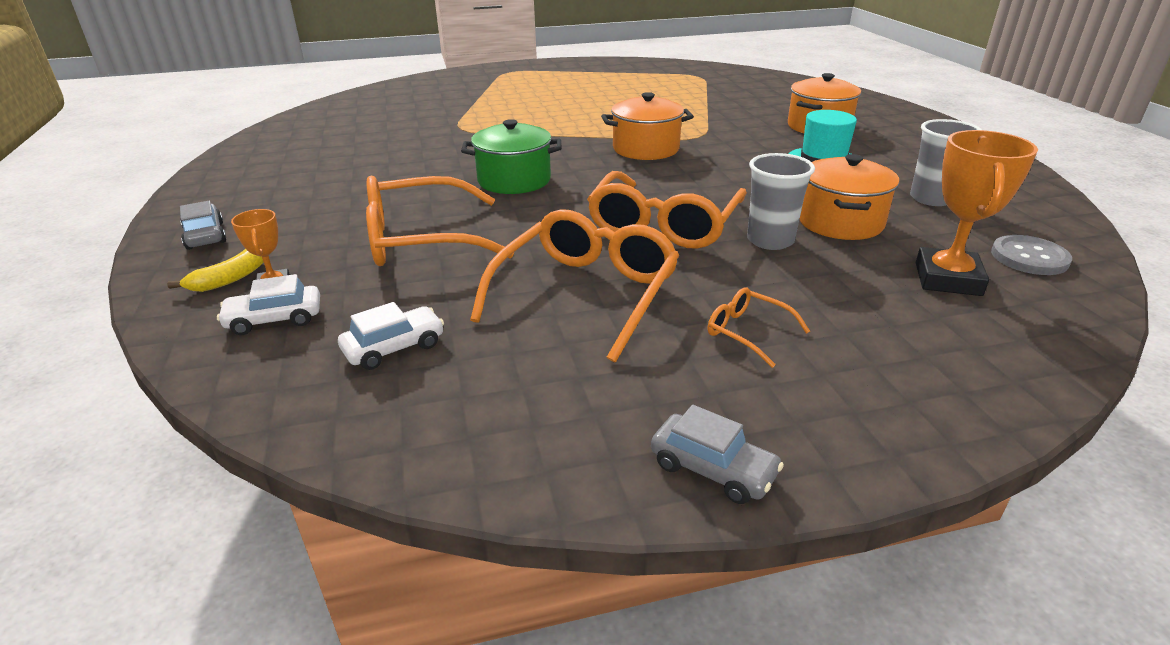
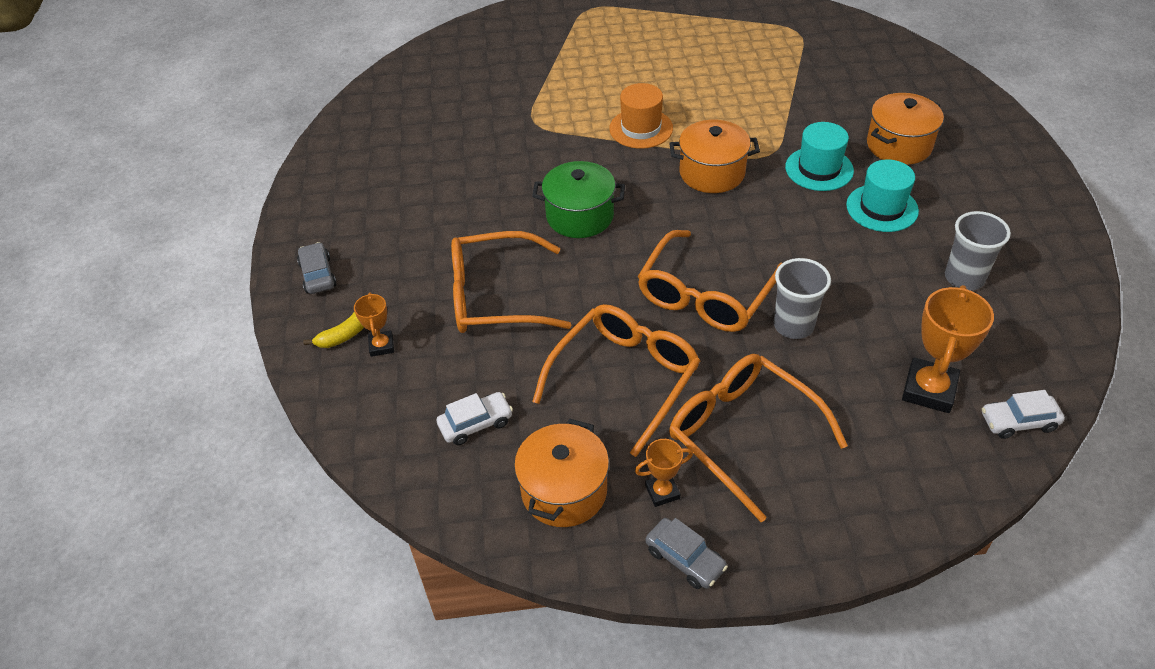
camera: 10 degrees right, 15 degrees up
(274, 319) = (386, 384): white car -> white car (1018, 422)
(568, 128) = (641, 128): none -> orange hat
(659, 396) = (662, 492): none -> orange trophy
(748, 332) = (743, 435): orange glasses -> orange glasses, size x2.16
(750, 142) = (819, 169): none -> turquoise hat
(840, 222) = (864, 305): orange pot -> orange pot (564, 491)
(1029, 257) = (1014, 369): grey button -> none

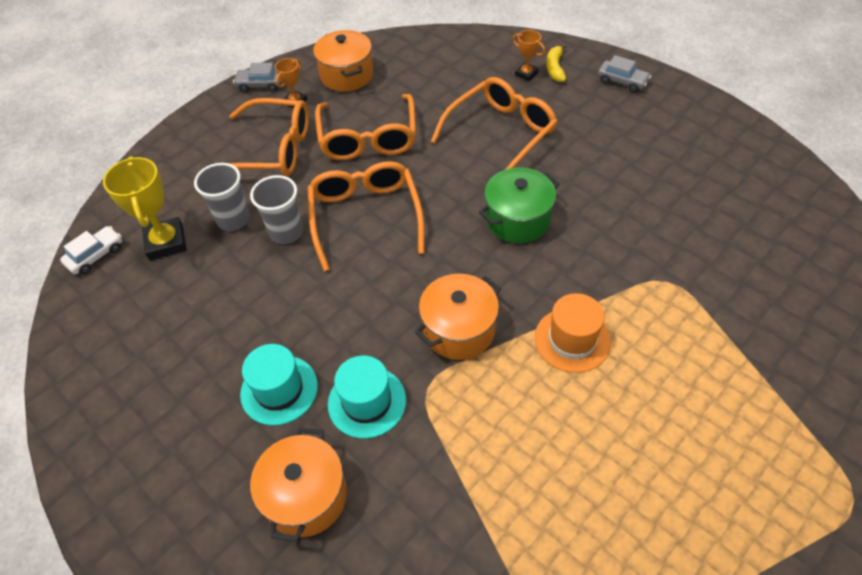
camera: 140 degrees right, 5 degrees up
(476, 423) = (425, 73): white car -> none
(929, 390) = (166, 242): orange trophy -> yellow trophy
(964, 278) = (172, 355): grey cup -> grey cup (233, 219)

